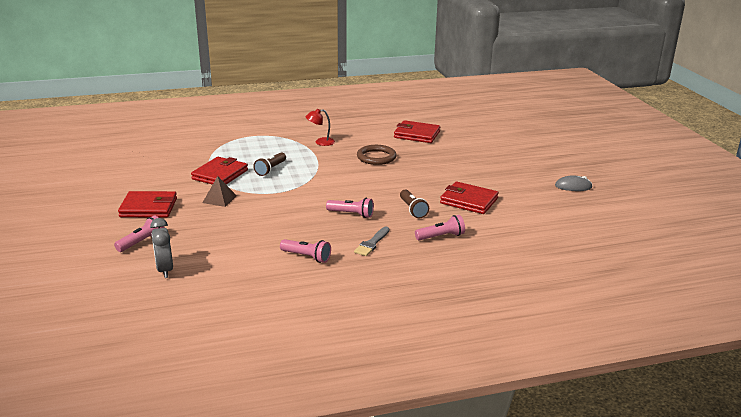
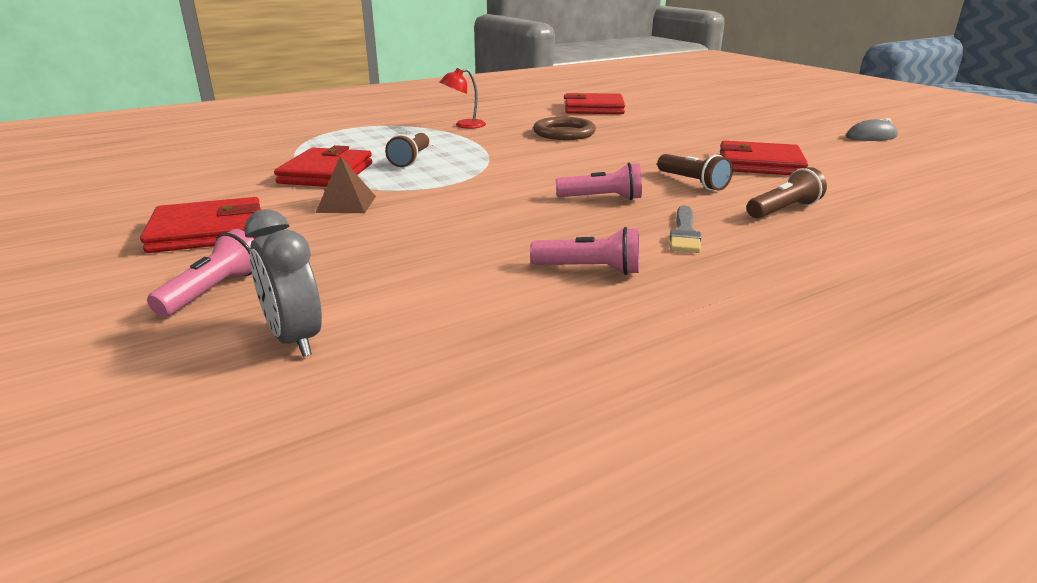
camera: 15 degrees left, 0 degrees up
(441, 236) = (783, 210): pink flashlight -> brown flashlight

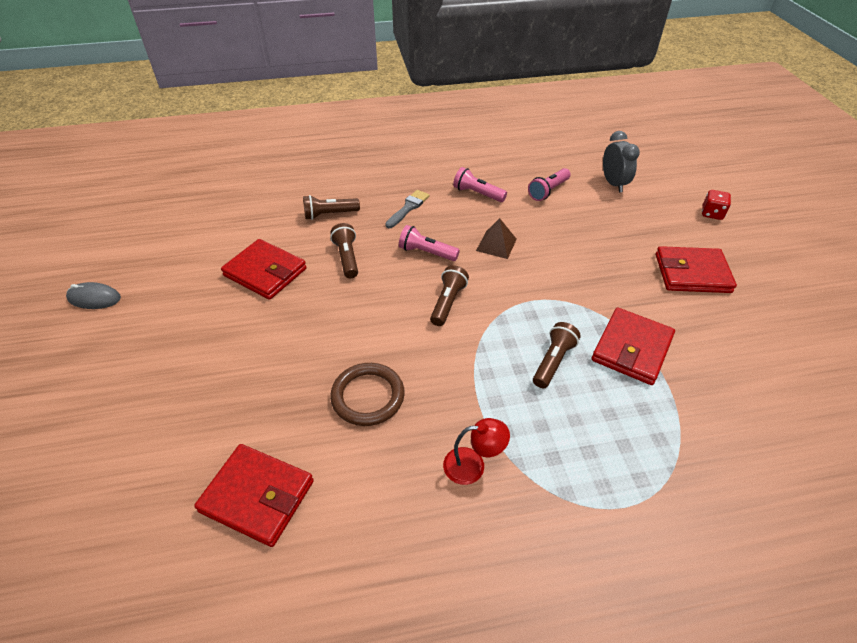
camera: 160 degrees left, 20 degrees up
(83, 317) = (712, 213): none -> red dice
(213, 291) = (660, 218): pink flashlight -> pink flashlight (548, 191)
(346, 204) = (606, 288): brown pyramid -> brown pyramid (496, 244)
(539, 172) = (447, 302): none -> brown flashlight

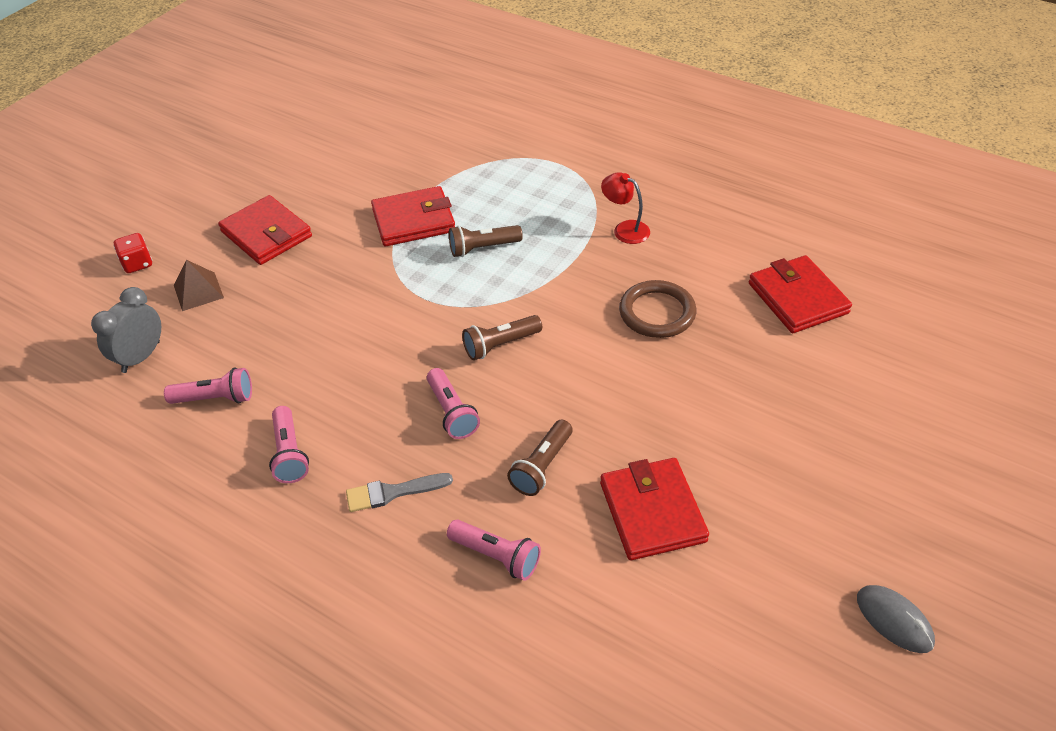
camera: 135 degrees left, 0 degrees up
(329, 214) = (496, 556): brown flashlight -> pink flashlight
(496, 244) = (373, 372): brown pyramid -> brown pyramid (198, 291)

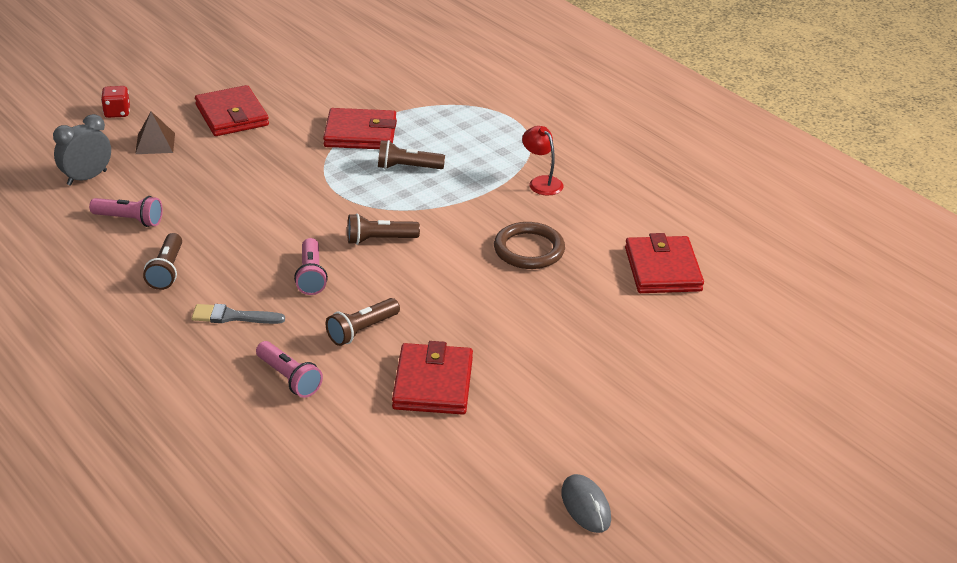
camera: 15 degrees right, 10 degrees down
(290, 453) = (167, 271): pink flashlight -> brown flashlight

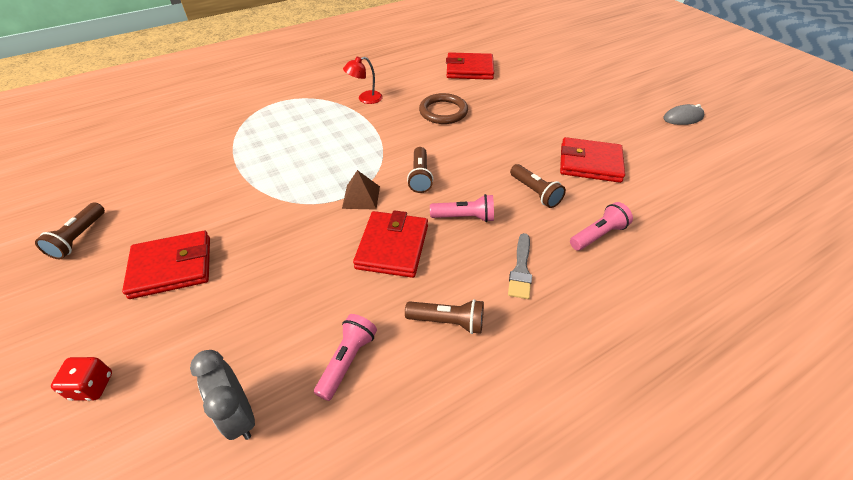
camera: 80 degrees left, 10 degrees up
(155, 143) = (193, 339): brown pyramid -> brown pyramid (361, 197)
(360, 133) = (258, 178): red wallet -> red wallet (392, 247)
(407, 167) = (322, 156): brown flashlight -> brown flashlight (79, 238)

